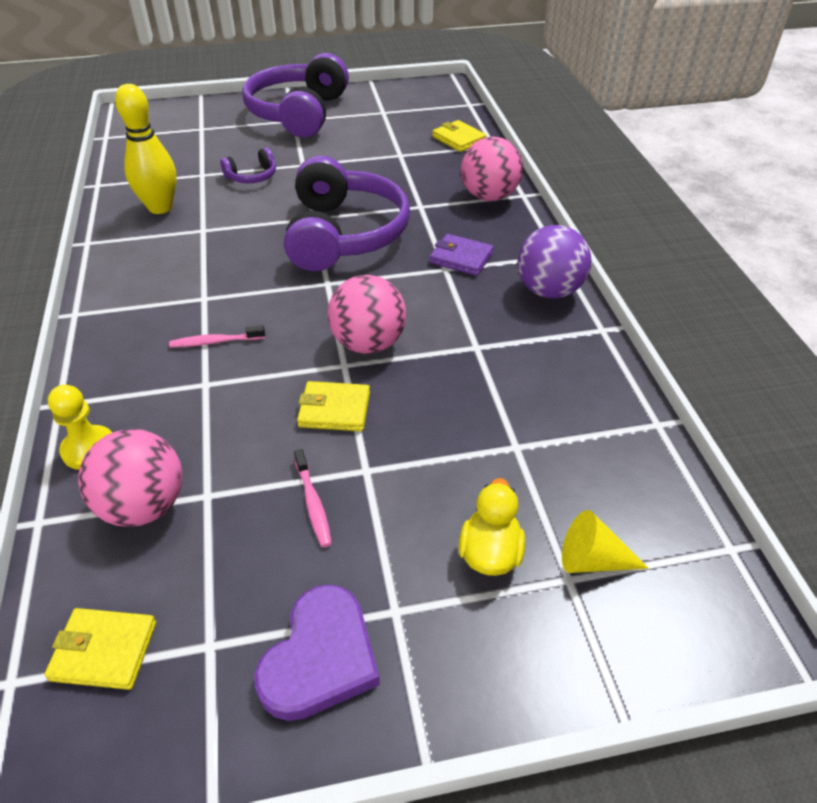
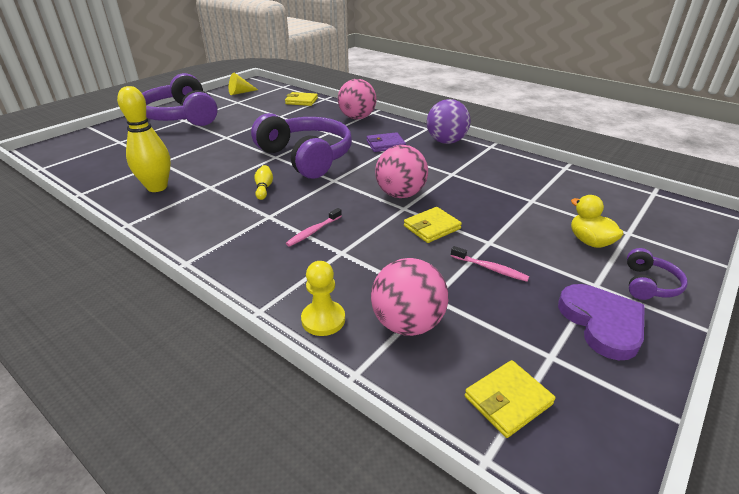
camera: 40 degrees left, 10 degrees down
(246, 258) = (264, 188): none -> yellow bowling pin
(252, 176) = (200, 152): purple headphones -> purple headphones (649, 284)
(592, 560) = (624, 222): yellow cone -> yellow cone (240, 93)

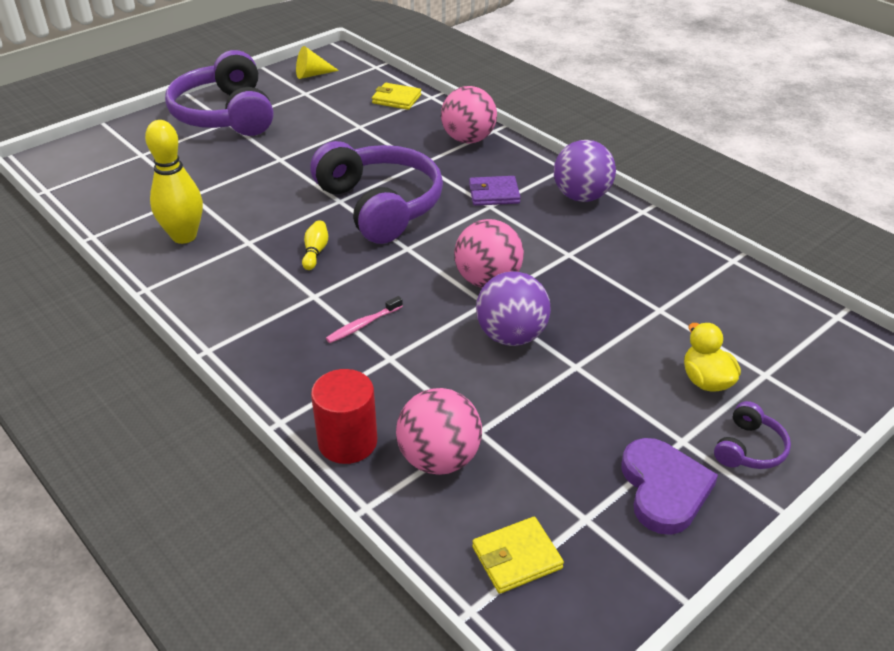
camera: 10 degrees right, 5 degrees up
(323, 319) = (347, 442): yellow pawn -> red cylinder
(432, 227) = (511, 336): yellow wallet -> purple ball
(490, 268) = (562, 402): pink toothbrush -> none

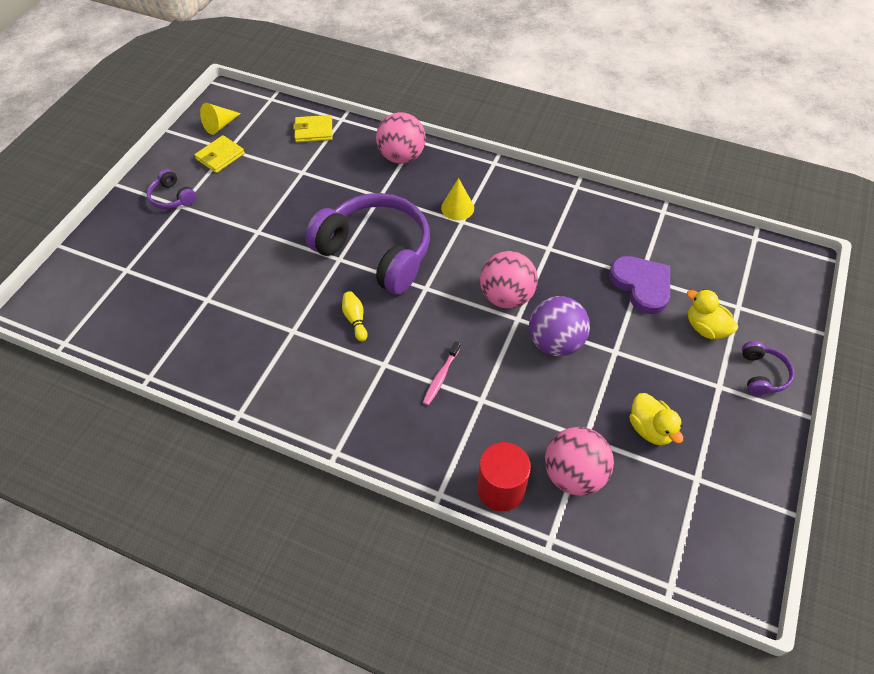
camera: 25 degrees left, 15 degrees up
(184, 236) = (232, 346): yellow bowling pin -> none
(225, 114) = (172, 197): purple headphones -> purple headphones, size x0.43
(494, 194) = (457, 208): purple wallet -> yellow cone
(516, 558) = (673, 531): yellow wallet -> yellow wallet (220, 156)
(563, 450) = (650, 429): none -> yellow duck
(581, 196) = (524, 187): purple ball -> none
(664, 489) = (730, 431): purple heart -> purple heart (641, 285)

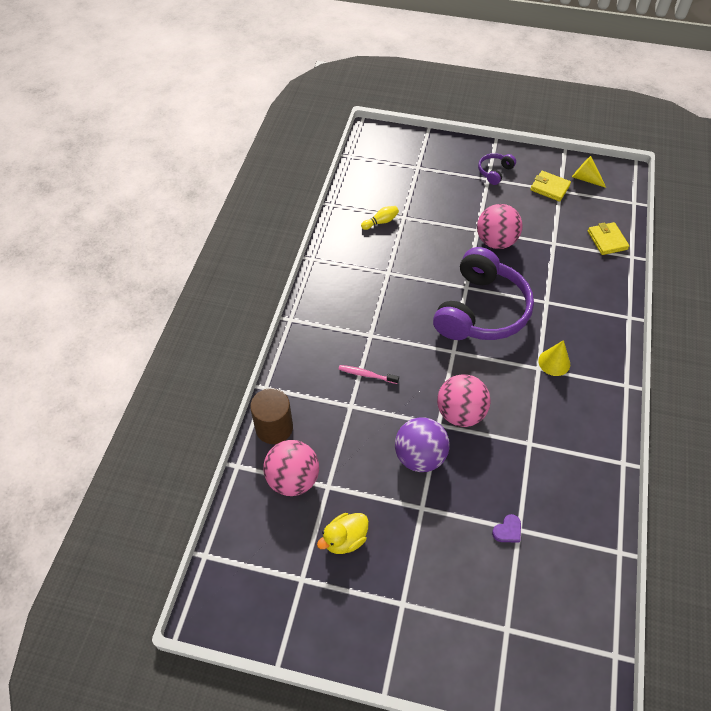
camera: 80 degrees right, 0 degrees up
(355, 319) = (408, 309): yellow bowling pin -> yellow bowling pin (381, 222)
(402, 157) = (602, 310): pink ball -> pink ball (496, 241)
(500, 489) = (274, 428): red cylinder -> brown cylinder
(641, 285) = (507, 530): purple heart -> purple heart, size x0.46
(705, 328) = (469, 593): yellow duck -> none
(762, 374) = (425, 648): purple headphones -> none

